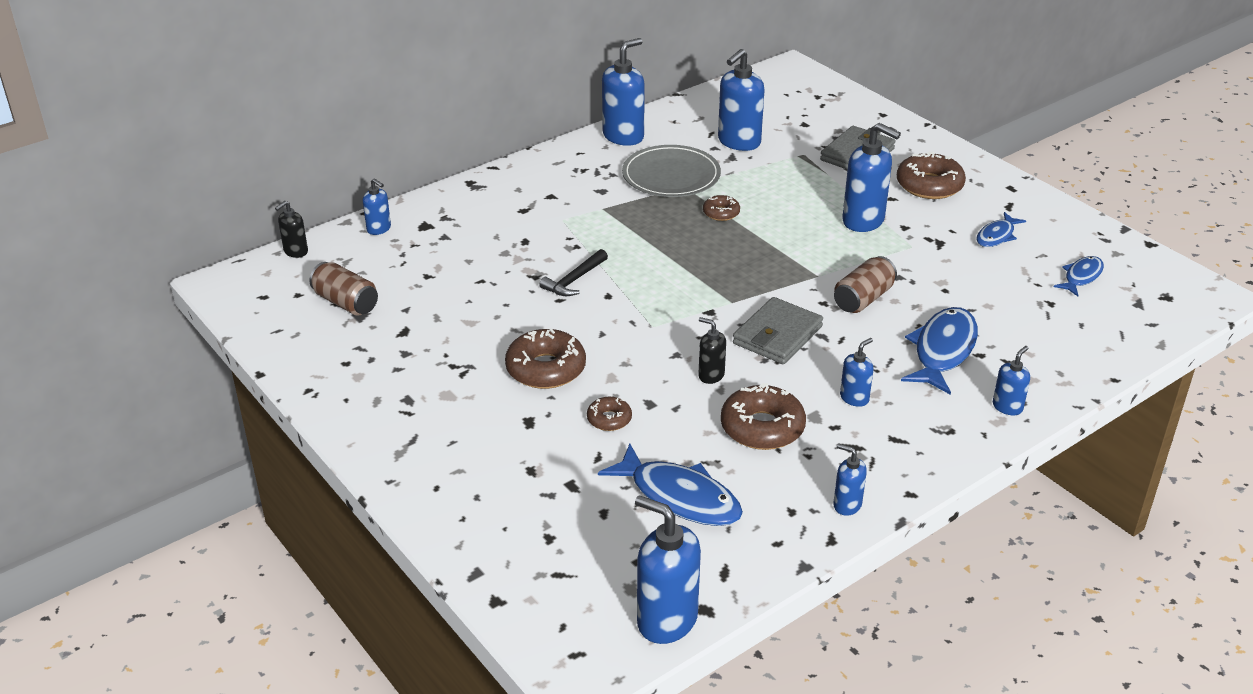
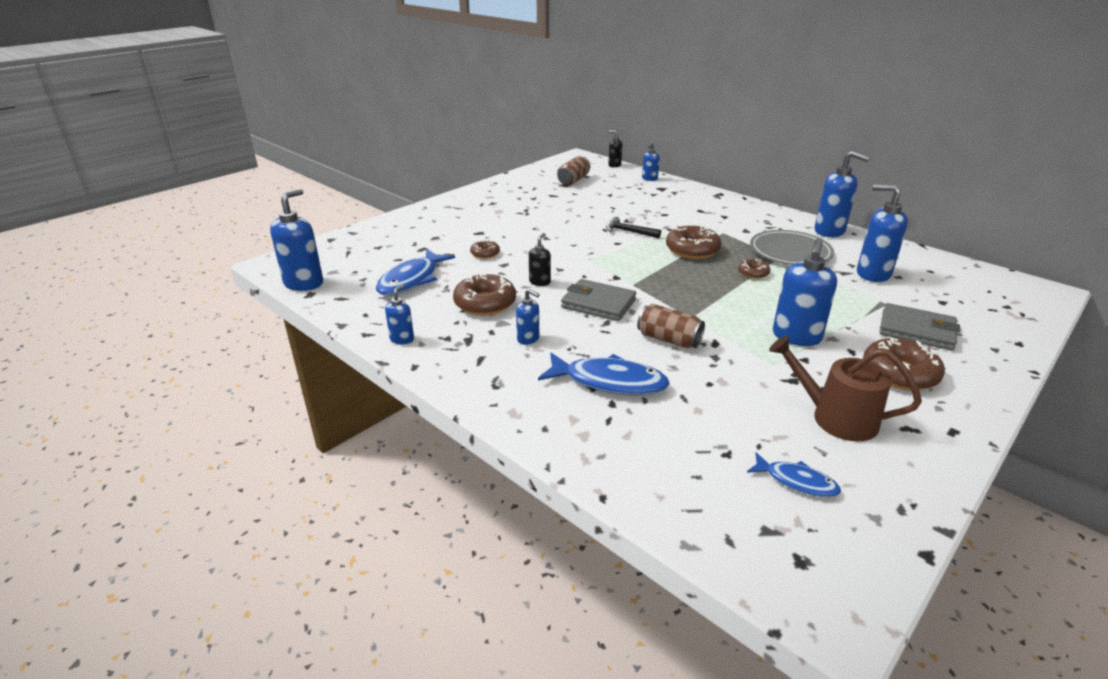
camera: 80 degrees right, 5 degrees down
(546, 369) = (530, 232): brown donut -> brown donut (692, 250)
(997, 236) = (836, 418): blue fish -> brown watering can
(1007, 407) = (535, 418): blue soap dispenser -> none

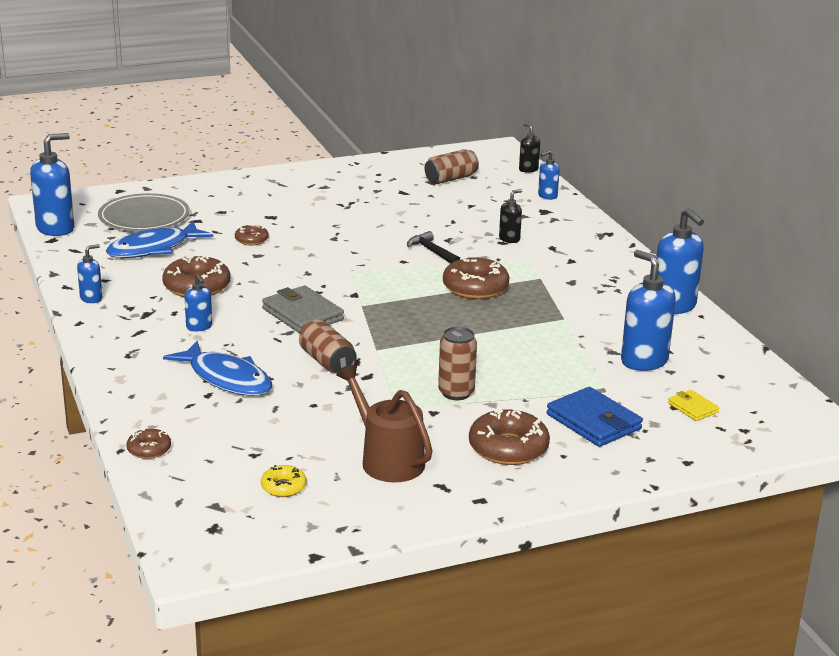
camera: 25 degrees right, 5 degrees down
(540, 282) = (272, 280): black soap dispenser -> black soap dispenser (509, 239)
(753, 273) = (506, 326): brown donut -> brown donut (149, 449)
(790, 251) = (586, 316): grey plate -> grey plate (144, 217)
(796, 337) = (456, 393): blue soap dispenser -> brown can
(796, 481) = (283, 487): blue fish -> yellow donut
(916, 331) = (593, 422): grey wallet -> blue wallet
(954, 299) = (693, 408): none -> yellow wallet

